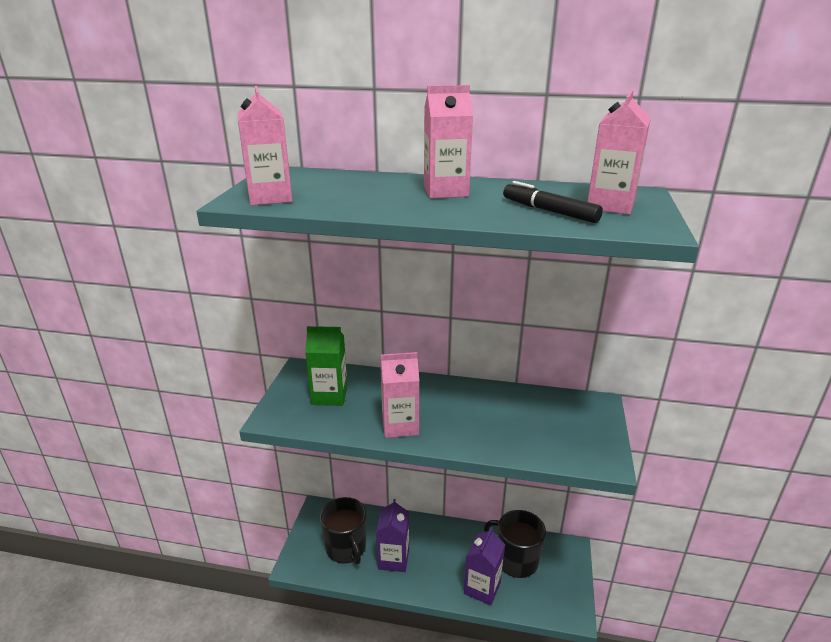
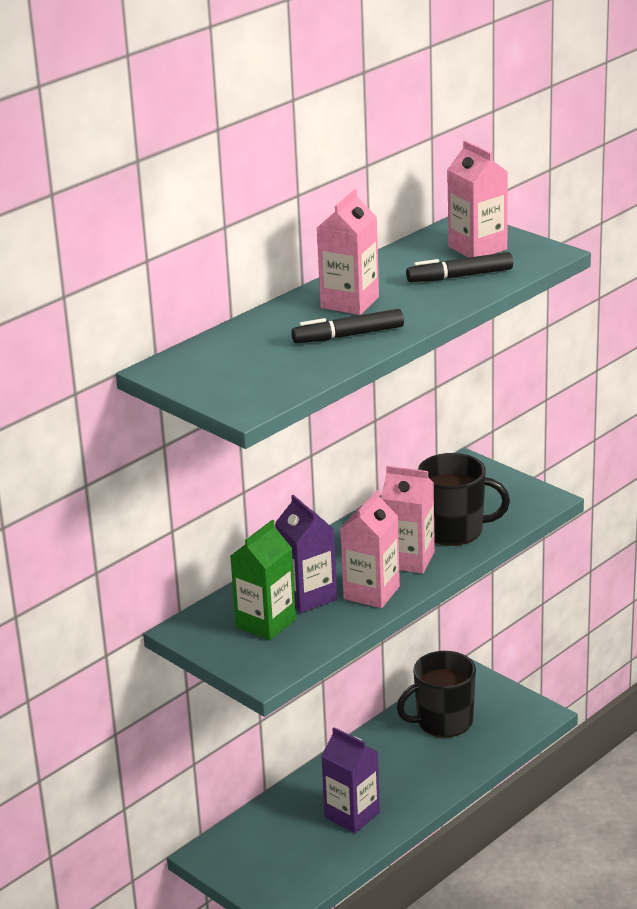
camera: 55 degrees left, 0 degrees up
(270, 197) = (255, 388): pink carton -> pink carton (409, 560)
(346, 548) = (297, 849): black mug -> black mug (454, 530)
(389, 202) = (348, 335): none -> black marker
(482, 588) = (455, 762): purple carton -> purple carton (308, 596)

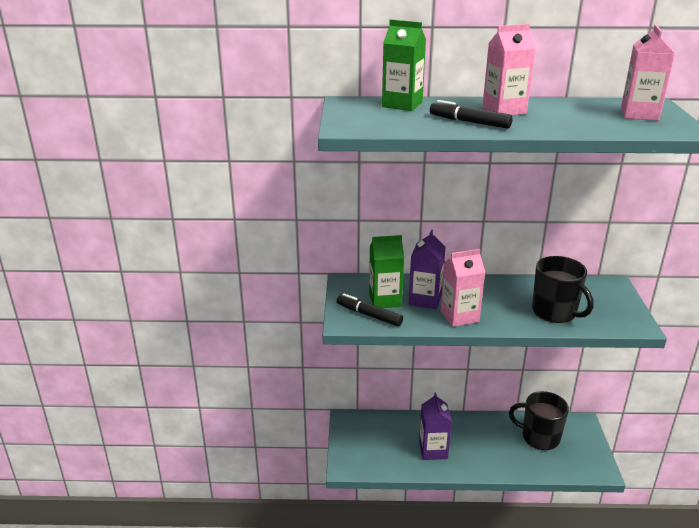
camera: 45 degrees right, 0 degrees up
(233, 344) = (402, 104): none -> green carton
(409, 560) = (505, 312): pink carton -> none
(459, 276) = (598, 121): black marker -> black marker (369, 315)

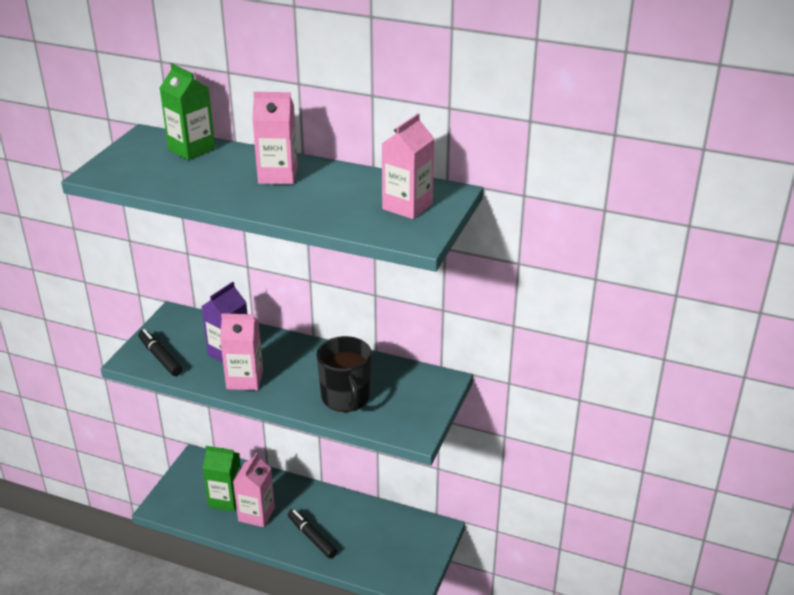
camera: 20 degrees right, 5 degrees up
(385, 300) = (191, 344): green carton -> green carton (226, 499)
(433, 450) = (256, 514): purple carton -> pink carton
(469, 122) = (221, 186): black marker -> black marker (312, 537)
(539, 437) = (378, 531): black mug -> none

